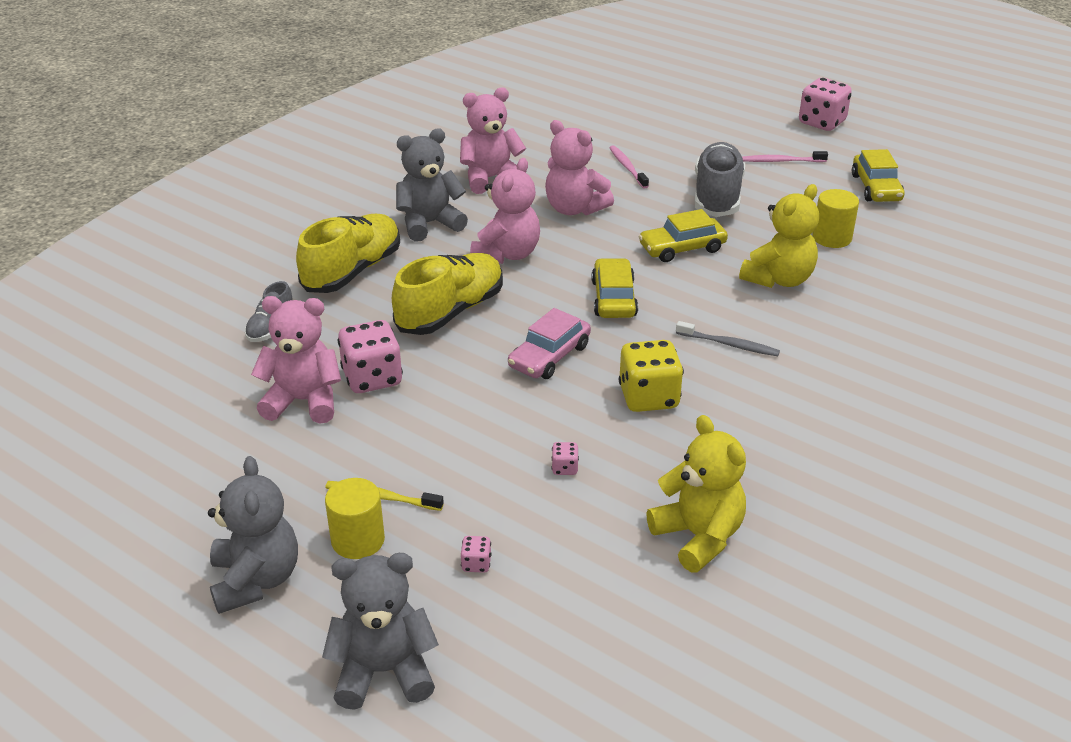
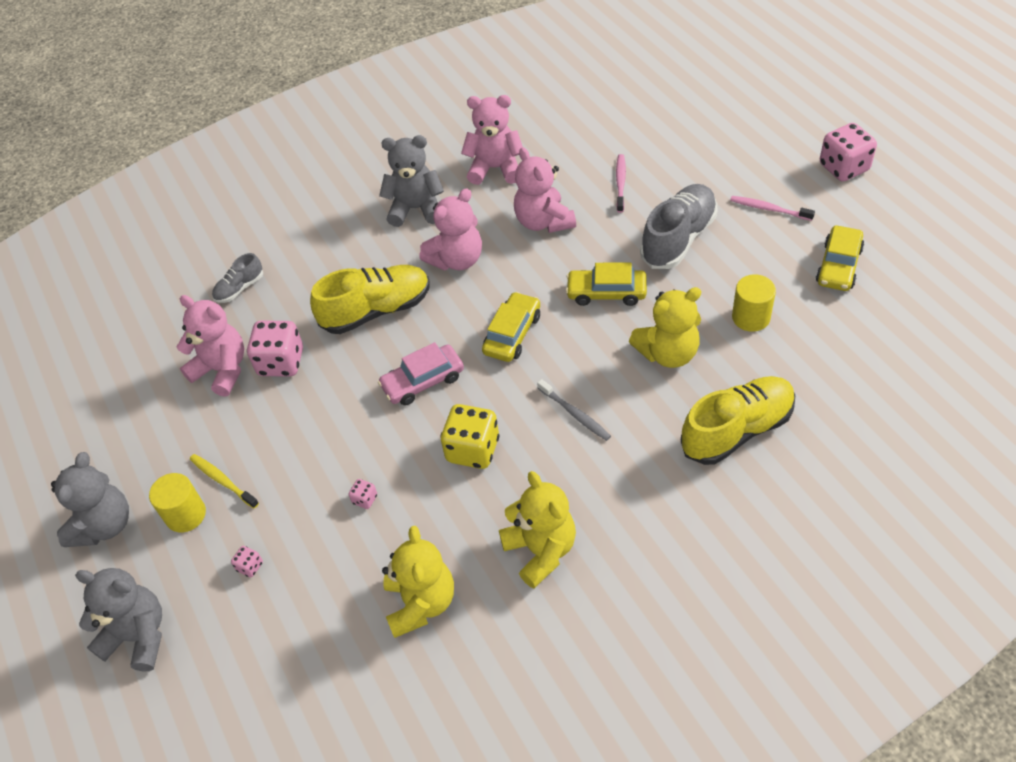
camera: 30 degrees right, 15 degrees up
(352, 271) = (329, 245): yellow shoe -> yellow shoe (736, 430)
(786, 458) = (541, 550): none -> yellow teddy bear

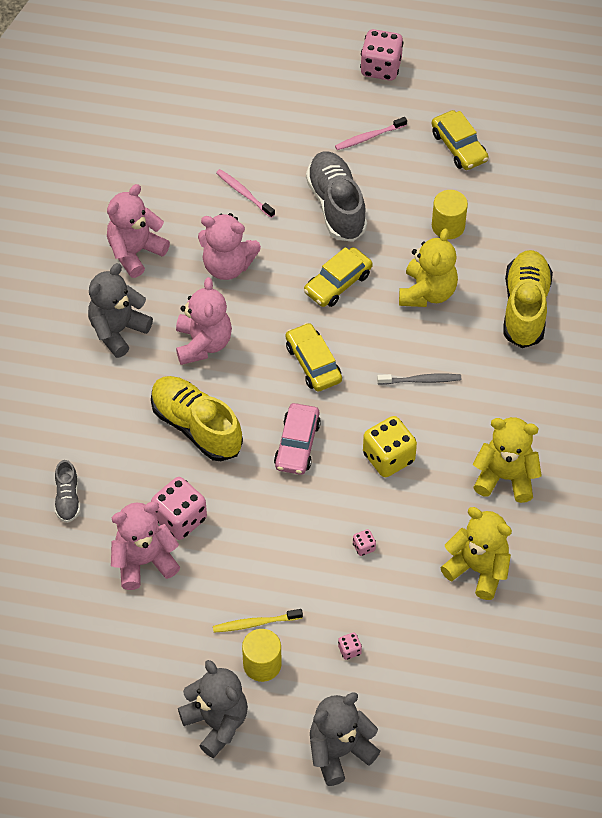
camera: 55 degrees left, 5 degrees up
(376, 310) = (196, 427): yellow shoe -> yellow shoe turned 60 degrees counterclockwise

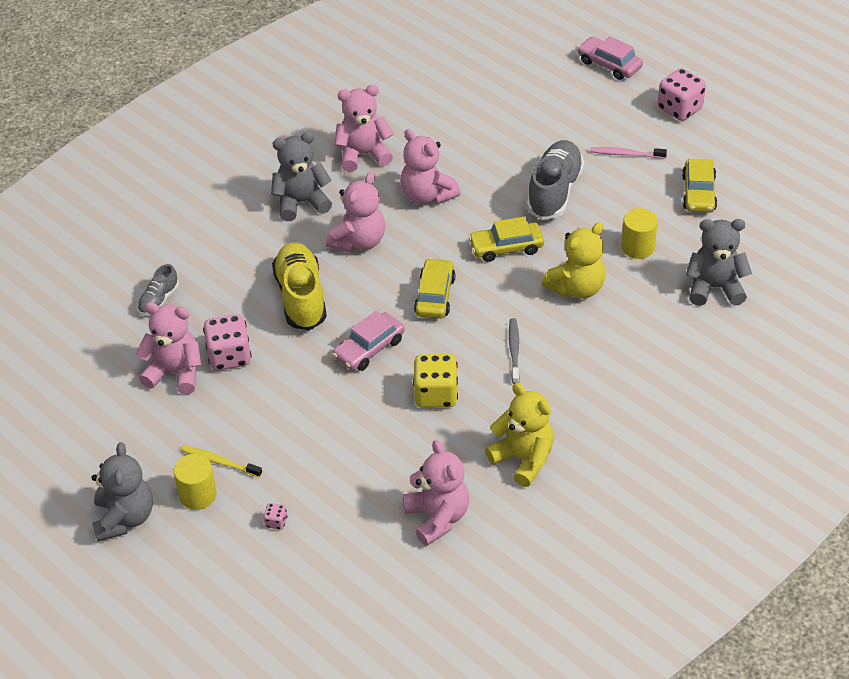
camera: 35 degrees right, 10 degrees down
(244, 193) = (486, 150): pink toothbrush -> none
(285, 49) = (609, 64): none -> pink car
(339, 751) = (200, 594): grey teddy bear -> grey teddy bear (714, 288)
(364, 547) = (356, 451): pink dice -> none
(421, 380) = (514, 350): grey toothbrush -> grey toothbrush turned 120 degrees counterclockwise
(478, 569) = (437, 517): yellow teddy bear -> pink teddy bear
(525, 308) = (653, 338): yellow shoe -> none

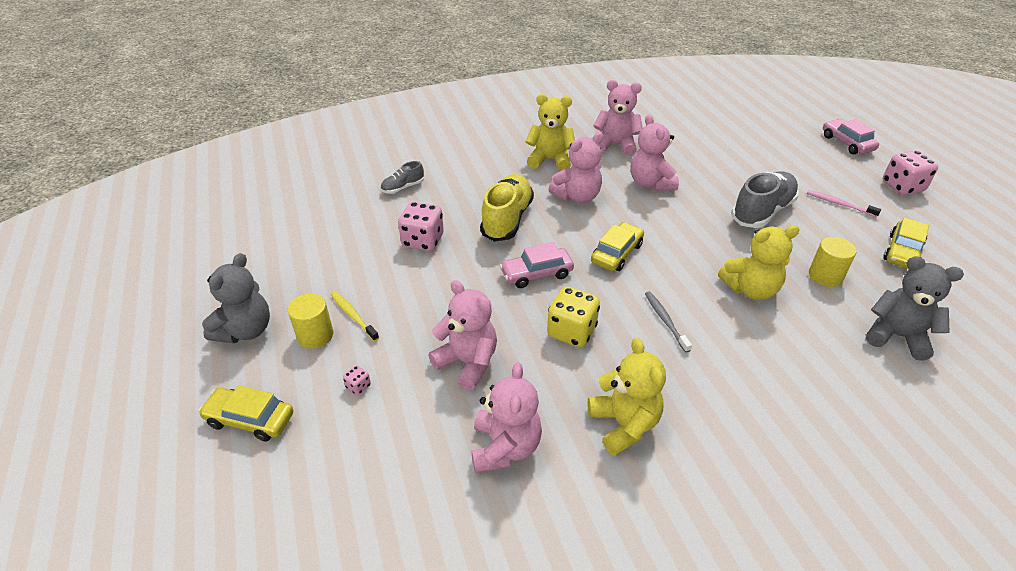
camera: 25 degrees right, 5 degrees down
(175, 373) = (374, 238): pink teddy bear -> pink teddy bear (467, 363)
(301, 202) = (550, 160): grey teddy bear -> yellow teddy bear
(506, 247) = (699, 238): yellow car -> yellow car (250, 419)
(514, 350) = (665, 321): grey toothbrush -> grey toothbrush turned 45 degrees counterclockwise

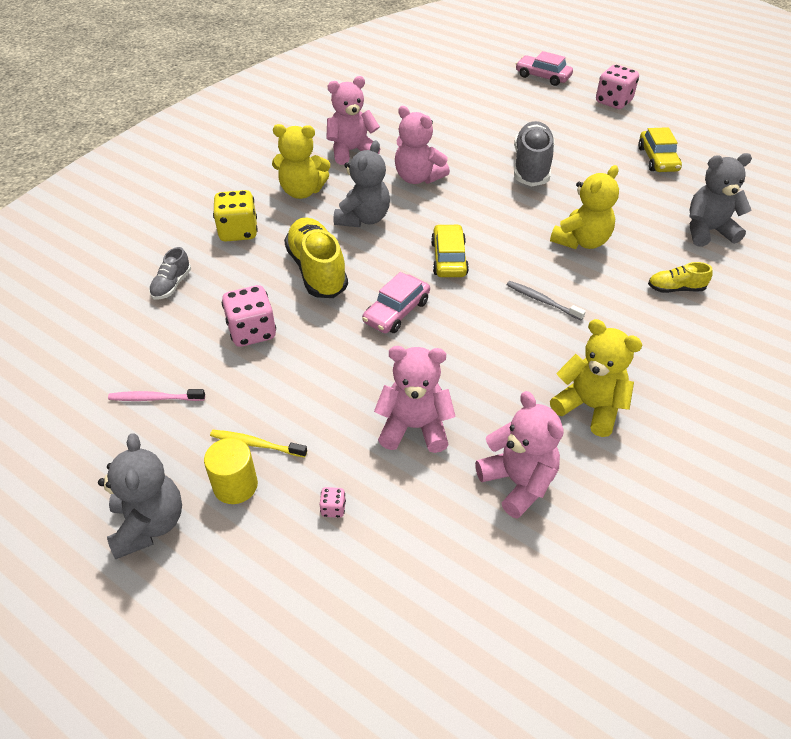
camera: 35 degrees left, 5 degrees up
(250, 419) = (254, 607): yellow car -> none
(550, 160) = (302, 191): yellow teddy bear -> yellow teddy bear turned 150 degrees counterclockwise
(571, 331) = (477, 350): yellow dice -> yellow dice (238, 232)
(577, 197) = (363, 218): pink teddy bear -> grey teddy bear
(808, 370) = (675, 289): none -> yellow shoe
(825, 276) = (623, 204): yellow cylinder -> none
(839, 204) = (582, 135): pink toothbrush -> pink toothbrush (155, 398)

